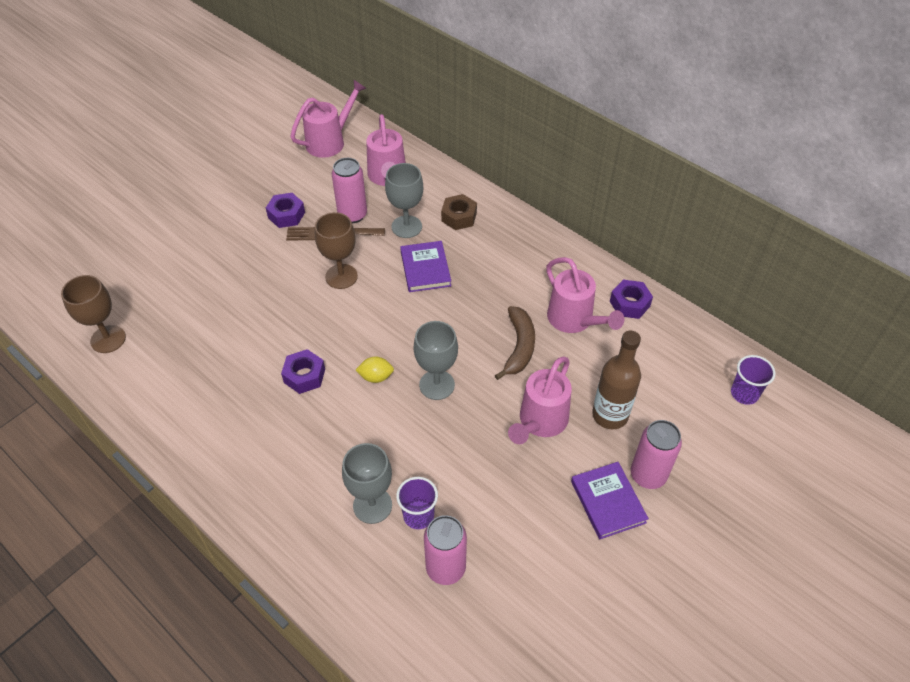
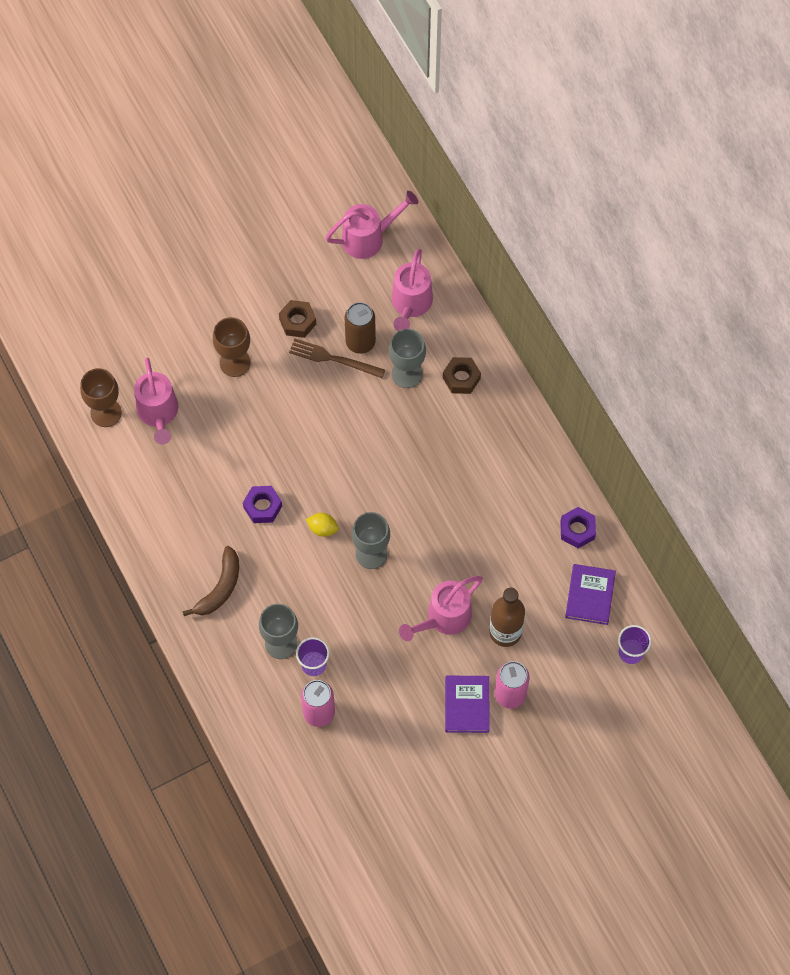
camera: 20 degrees right, 15 degrees up
(286, 215) = (297, 322): purple nut -> brown nut
(341, 276) = (327, 412): brown goblet -> brown goblet (235, 362)
(352, 215) = (360, 342): pink can -> brown can
(425, 269) = (406, 429): purple book -> purple book (590, 595)
(519, 346) = (457, 540): brown banana -> brown banana (220, 587)
(574, 320) = (518, 530): pink watering can -> pink watering can (158, 414)

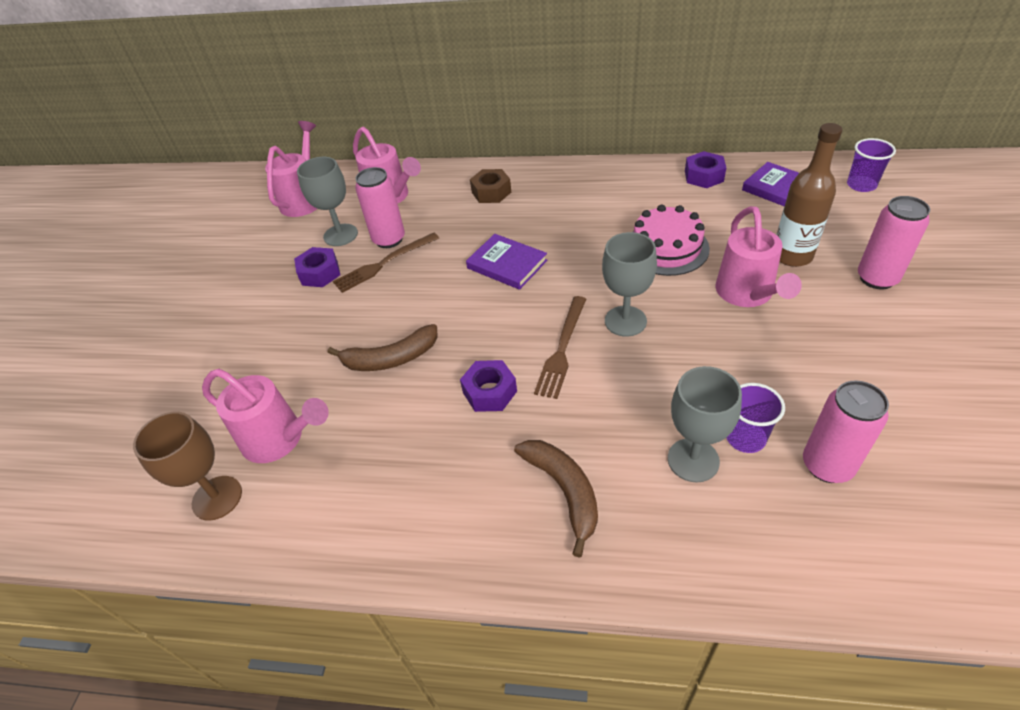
camera: 50 degrees left, 20 degrees down
(235, 362) = (303, 339): brown goblet -> none
(252, 430) = (391, 358): none -> brown banana
(297, 322) = (320, 273): brown nut -> purple nut
(322, 528) = (562, 349): yellow lemon -> brown fork
(360, 342) = (389, 239): brown can -> pink can
(407, 374) = (452, 222): grey goblet -> grey goblet (340, 235)
(465, 544) = (666, 248): none -> pink cake
(467, 705) = (876, 316): purple book -> purple book (507, 264)

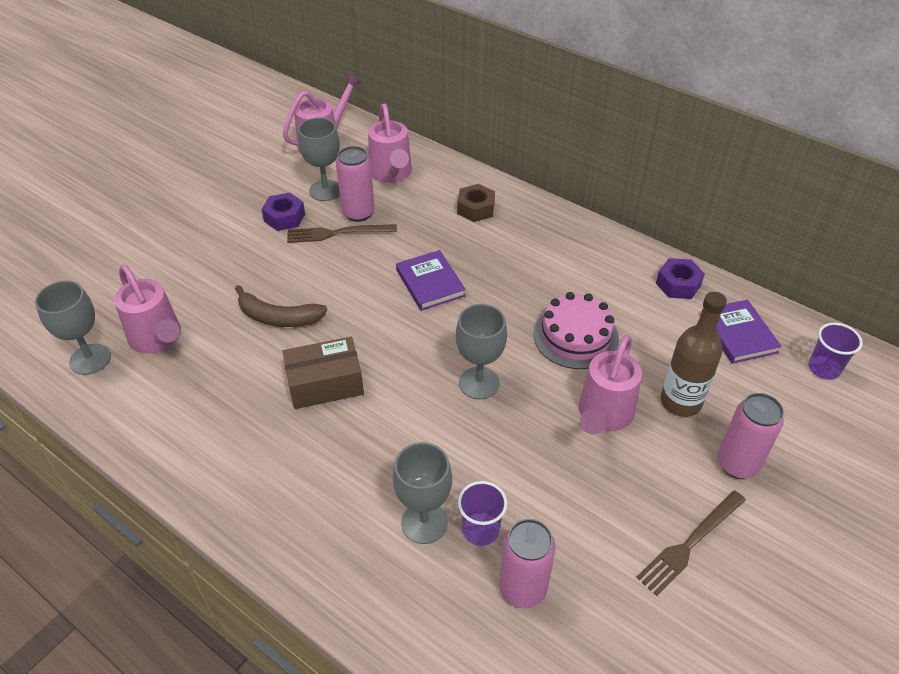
camera: 25 degrees right, 0 degrees up
(217, 498) = (90, 359): brown goblet -> grey goblet
(489, 392) = (325, 383): purple nut -> brown box
(562, 349) = (408, 379): brown fork -> brown fork (690, 543)
(564, 491) = (311, 489): brown banana -> none

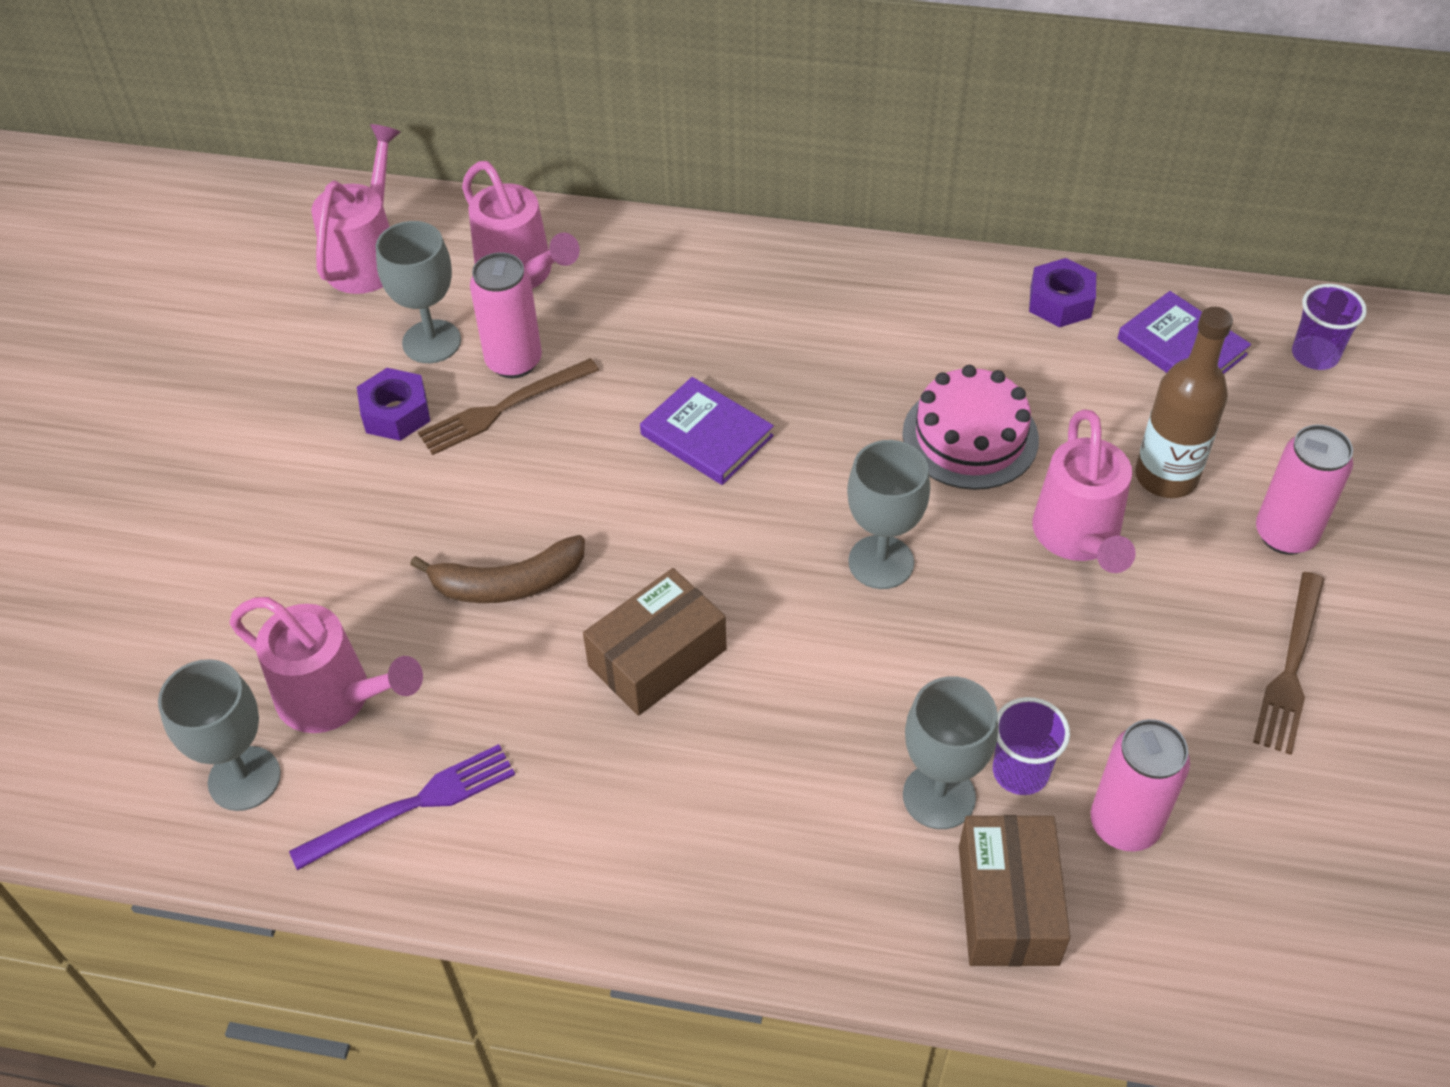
camera: 25 degrees left, 5 degrees up
(154, 406) = (412, 806): none -> purple fork
(422, 602) = (1007, 904): none -> brown box
(475, 208) = (695, 287): brown nut -> none

